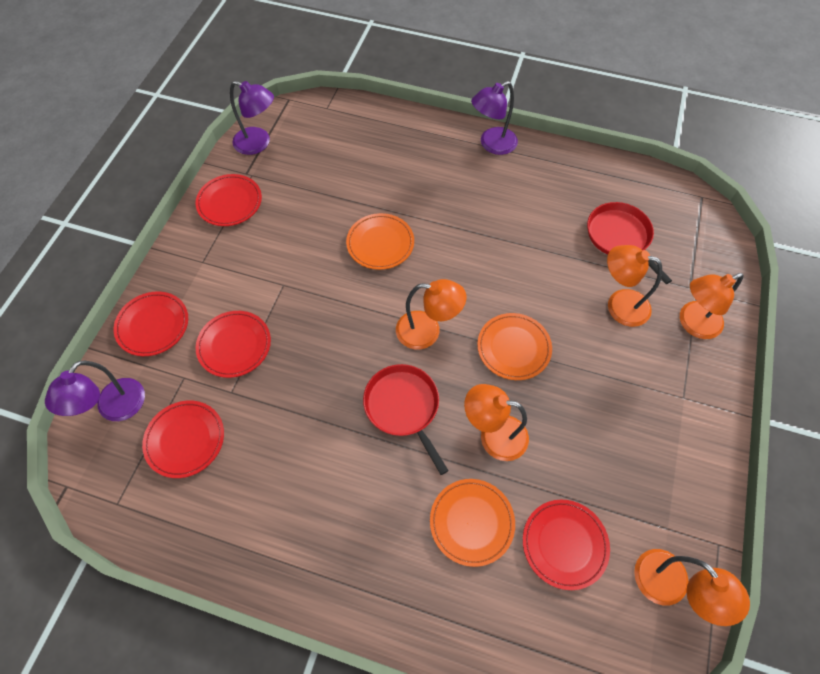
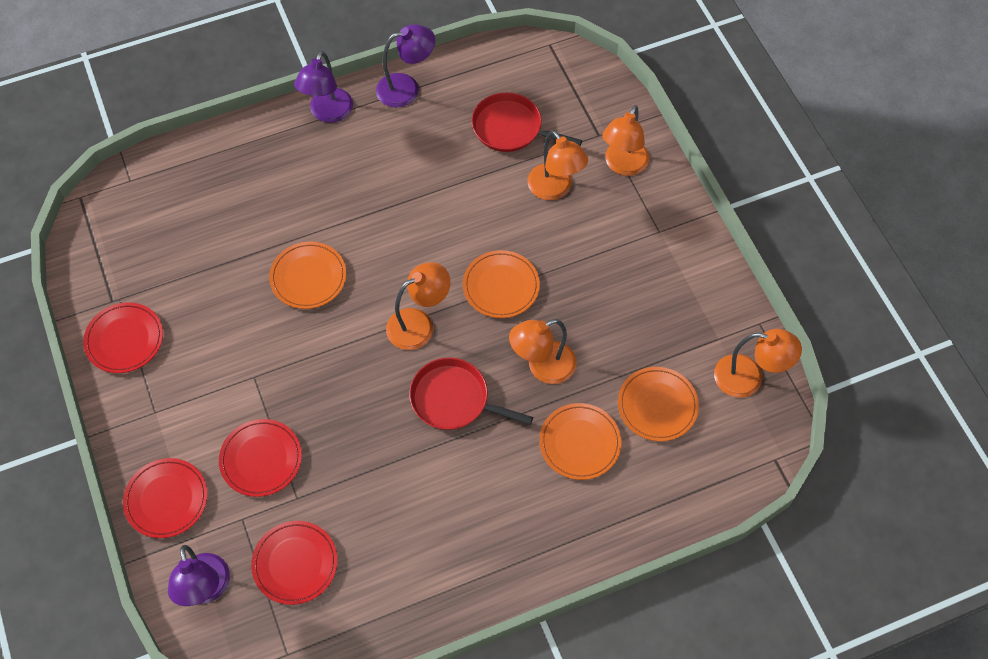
camera: 40 degrees left, 0 degrees up
(258, 143) = (95, 263): purple lamp -> purple lamp (406, 88)
(564, 544) = (657, 405): red plate -> orange plate
(619, 304) = (555, 189): orange lamp -> orange lamp turned 105 degrees counterclockwise

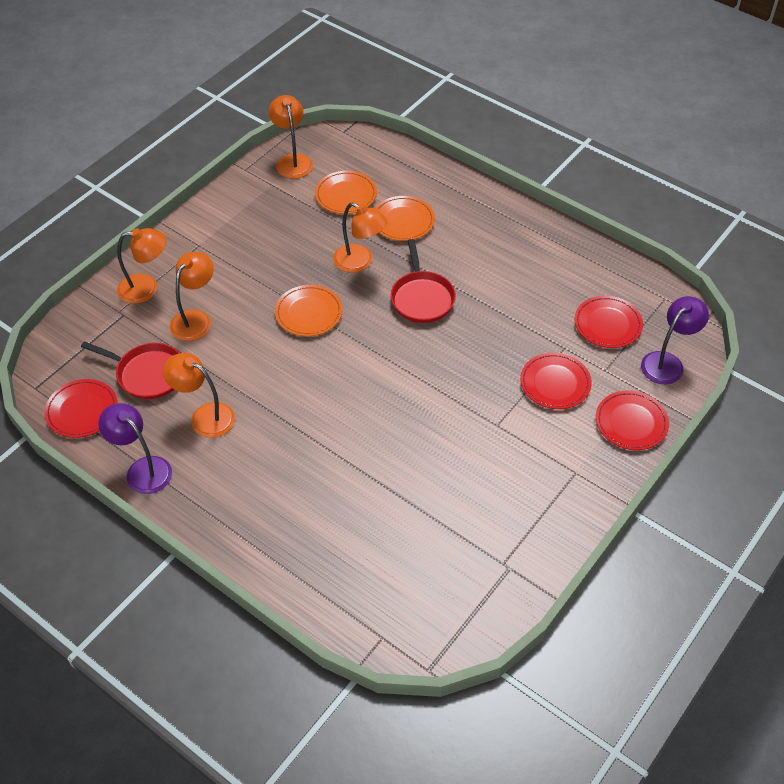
camera: 120 degrees left, 10 degrees down
(124, 339) = (535, 534): red plate -> red plate (82, 411)
(308, 277) = (385, 437): orange plate -> none
(328, 113) = (206, 516): purple lamp -> none
(419, 324) = (376, 346): orange lamp -> orange lamp (204, 416)
(510, 128) = (148, 374): red pan -> red pan turned 60 degrees counterclockwise

